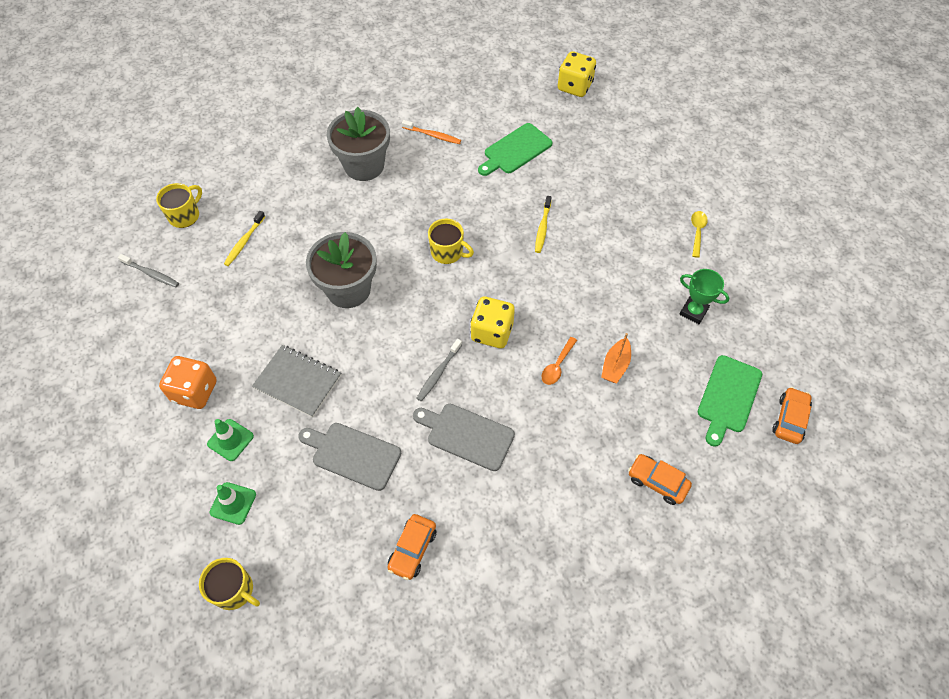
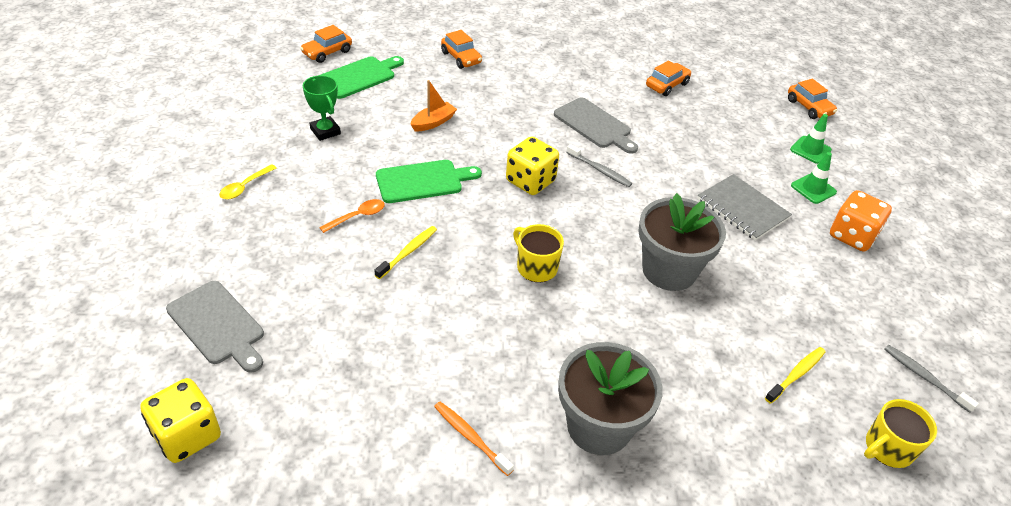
camera: 160 degrees left, 15 degrees down
(234, 590) = (809, 107): yellow mug -> orange car
(353, 454) = (699, 145): grey cutting board -> grey cutting board (218, 325)
(438, 373) = (599, 170): grey toothbrush -> grey toothbrush turned 75 degrees clockwise
(515, 150) = (366, 362): green cutting board -> green cutting board (423, 181)
(557, 365) = (485, 139): orange spoon -> orange spoon (357, 216)

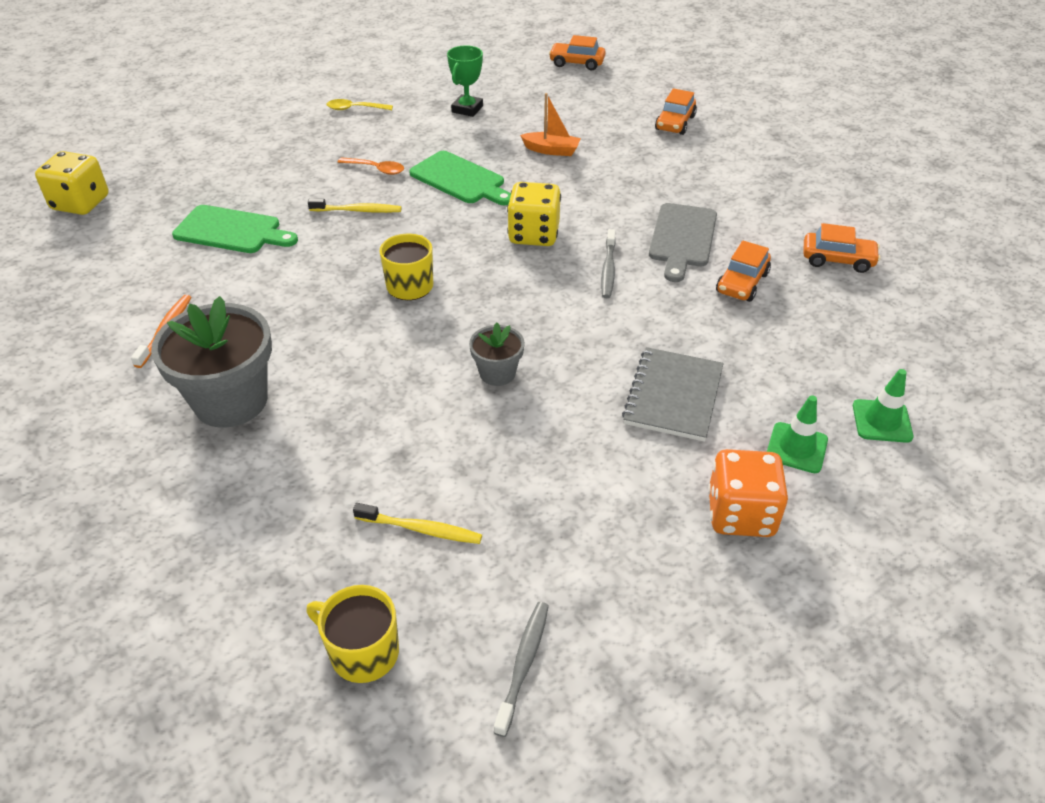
camera: 60 degrees right, 0 degrees up
(218, 325) = (194, 166): grey cutting board -> none
(359, 77) = (565, 90): green cutting board -> green cutting board (231, 231)
(669, 270) = (497, 373): grey flower pot -> grey flower pot, size x0.51
(809, 107) = (983, 392): orange car -> orange car (742, 283)

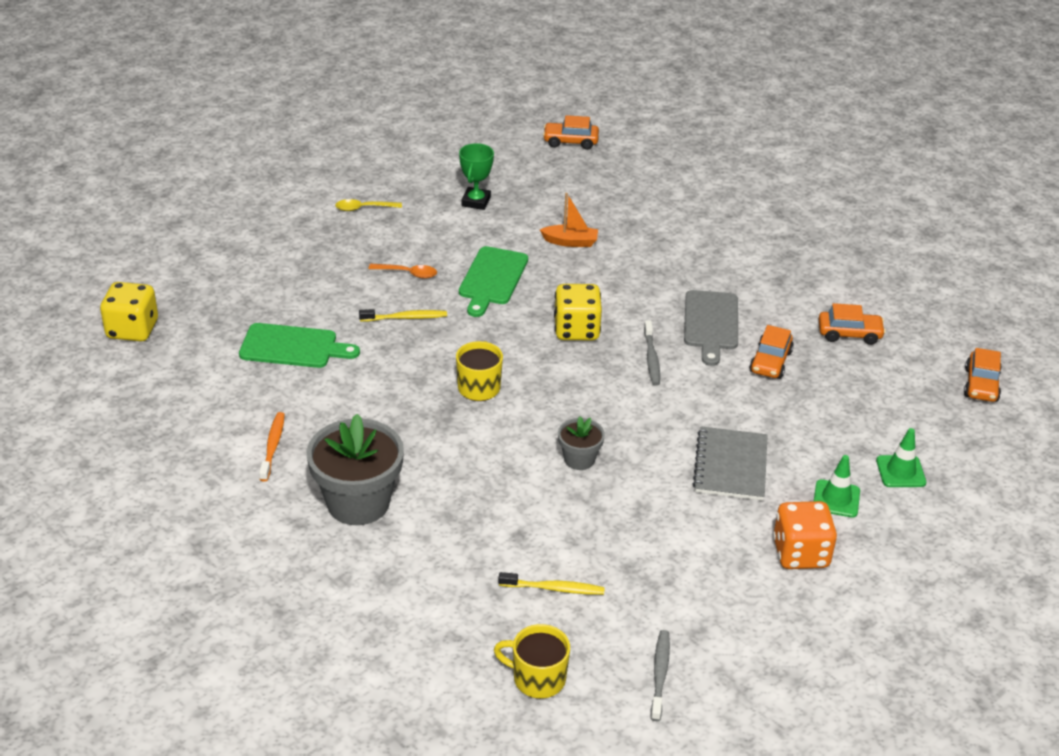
camera: 10 degrees left, 5 degrees down
(460, 179) = (492, 279): green cutting board -> green cutting board turned 75 degrees clockwise
(675, 123) = (681, 204): orange car -> orange car (981, 385)

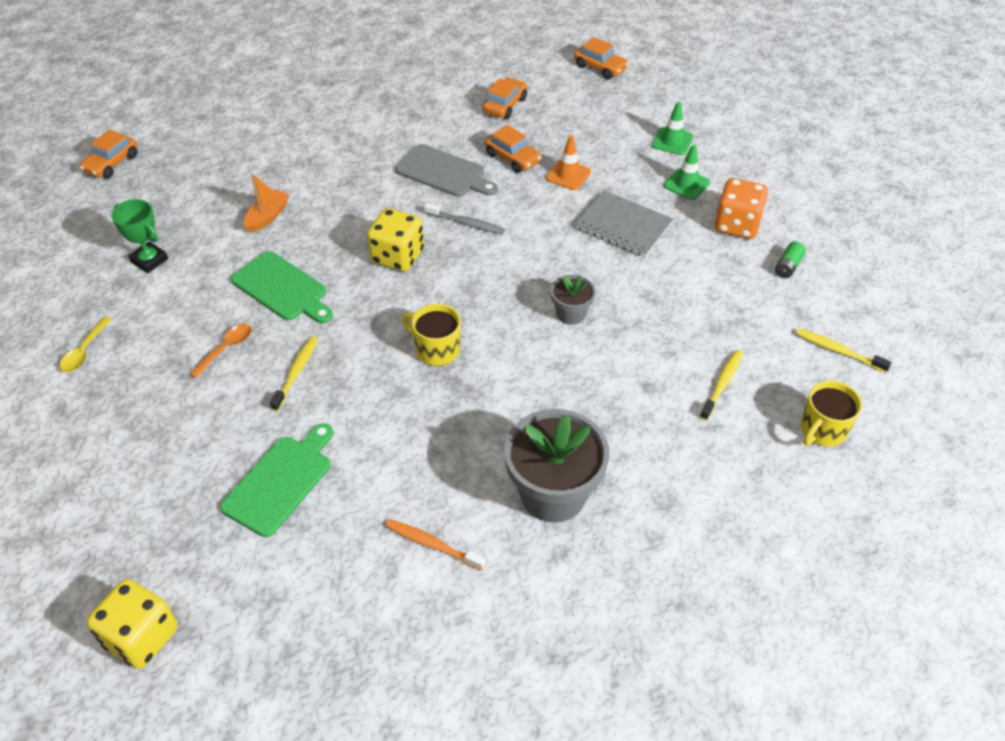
camera: 65 degrees left, 10 degrees up
(660, 674) = (838, 351): grey toothbrush -> yellow toothbrush
(764, 609) = (788, 266): none -> green battery
(777, 407) = (568, 175): none -> orange traffic cone

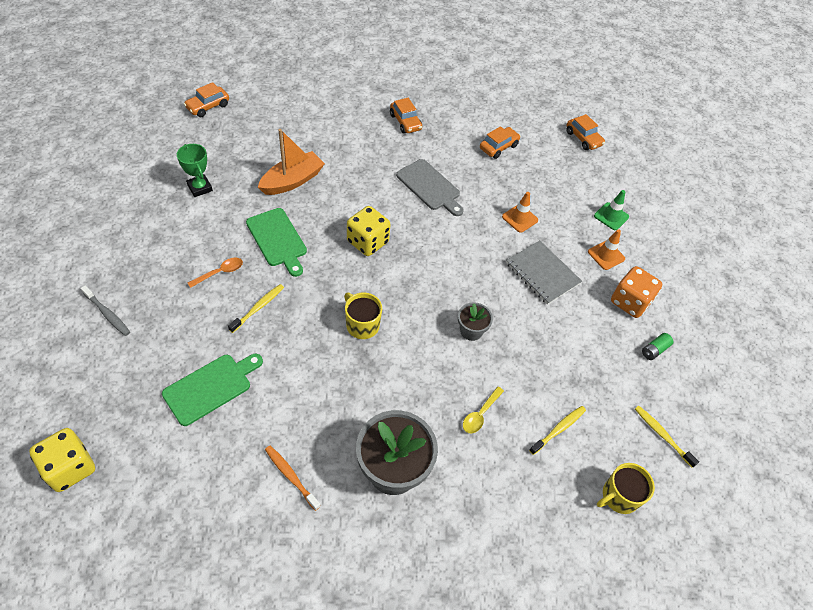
camera: 15 degrees right, 5 degrees up
(84, 351) = (128, 241): yellow spoon -> yellow spoon (480, 414)
(267, 217) = (292, 181): orange boat -> orange boat, size x1.61
(466, 223) = (427, 232): grey toothbrush -> grey toothbrush (107, 314)
(512, 158) = (485, 191): orange car -> orange car (405, 122)
(686, 184) = (606, 255): green traffic cone -> orange traffic cone

